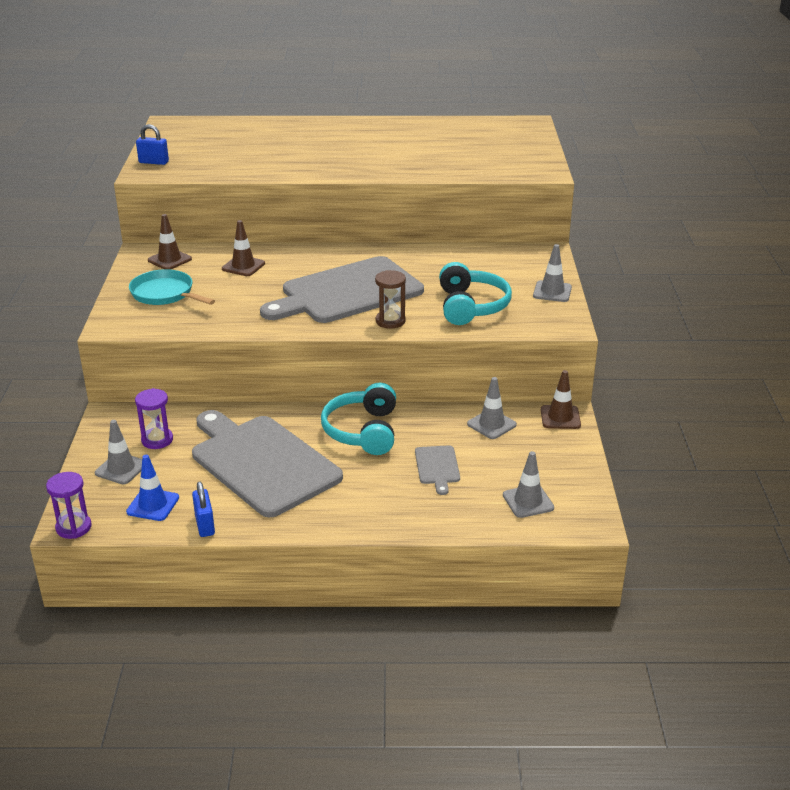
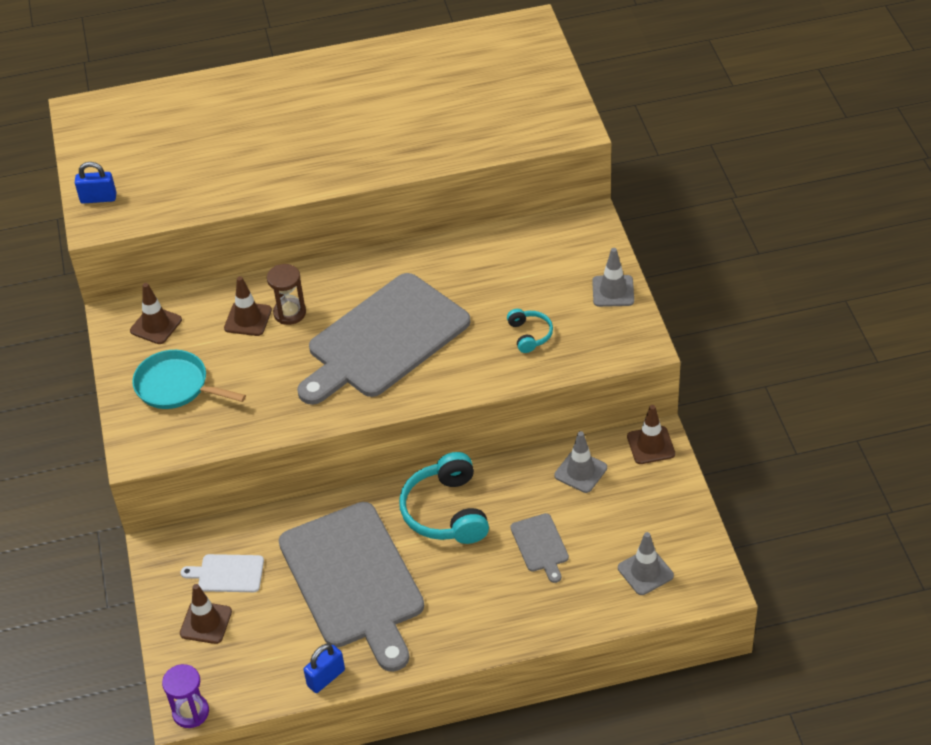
camera: 10 degrees left, 15 degrees up
(121, 469) = (206, 622): grey traffic cone -> brown traffic cone
(153, 505) = (261, 664): blue traffic cone -> none
(157, 440) = (227, 573): purple hourglass -> white cutting board
(205, 525) = (326, 678): blue padlock -> blue padlock turned 75 degrees clockwise
(262, 462) = (353, 580): grey cutting board -> grey cutting board turned 150 degrees counterclockwise
(390, 321) = (448, 378): brown hourglass -> brown hourglass (289, 313)
(470, 306) = (529, 335): turquoise headphones -> turquoise headphones, size x0.52

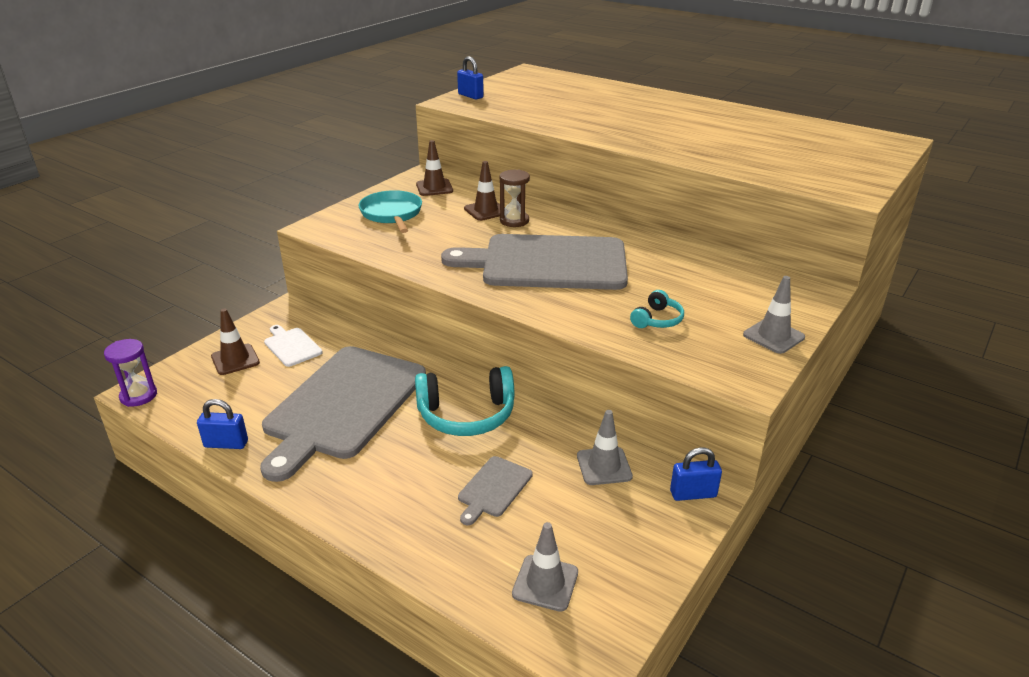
camera: 45 degrees right, 15 degrees down
(446, 511) = (466, 414): turquoise headphones -> turquoise headphones turned 135 degrees counterclockwise
(650, 445) = (693, 494): brown traffic cone -> blue padlock

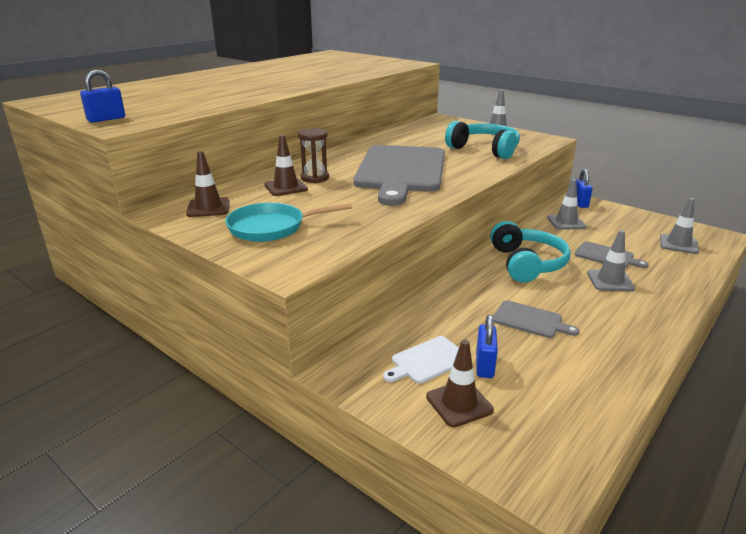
camera: 85 degrees left, 5 degrees down
(138, 396) = (556, 486): purple hourglass -> none
(226, 444) = (617, 388): blue padlock -> blue padlock (484, 365)
(343, 405) = (530, 320): grey cutting board -> grey cutting board, size x0.41
(423, 478) = (610, 281): none -> grey traffic cone
(657, 320) = (484, 150): turquoise headphones -> turquoise headphones, size x1.93

